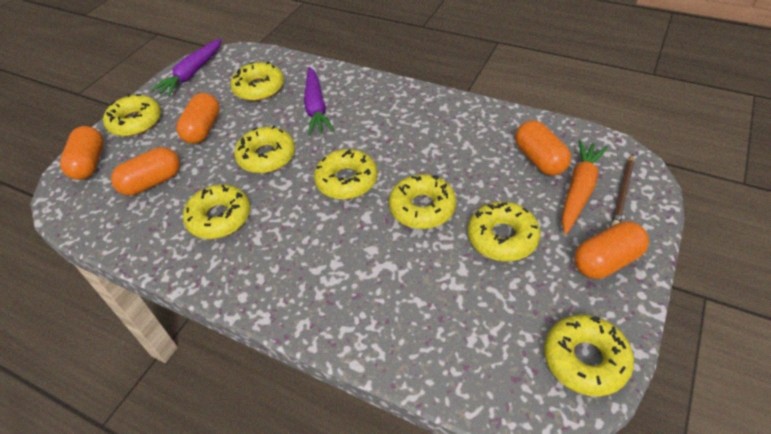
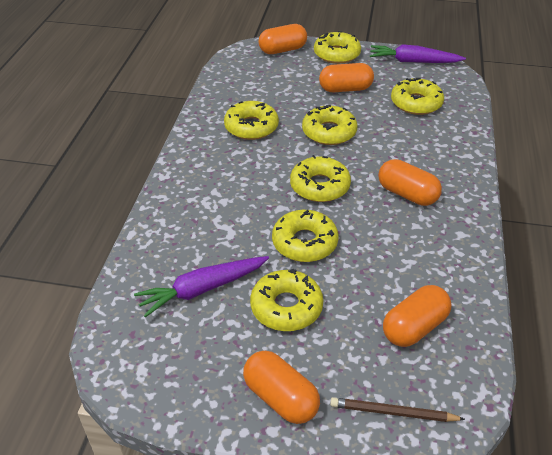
camera: 70 degrees right, 5 degrees down
(152, 182) = (275, 84): orange capsule -> orange capsule (407, 194)
(316, 107) = (409, 144): purple carrot -> purple carrot (202, 289)
(579, 190) = (378, 368): orange carrot -> none
(585, 359) = (158, 383): yellow donut -> none

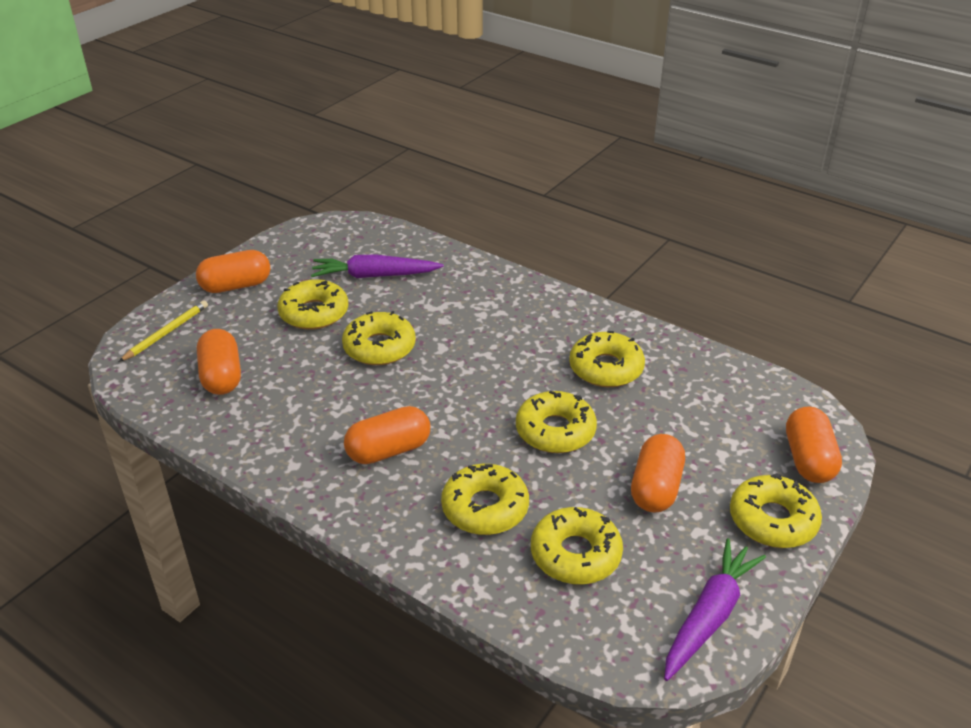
camera: 115 degrees right, 5 degrees down
(202, 289) = (374, 276): purple carrot -> purple carrot turned 90 degrees counterclockwise
(319, 186) = (455, 386): yellow donut -> yellow donut (485, 508)
(393, 413) = (166, 333): brown pencil -> yellow pencil

